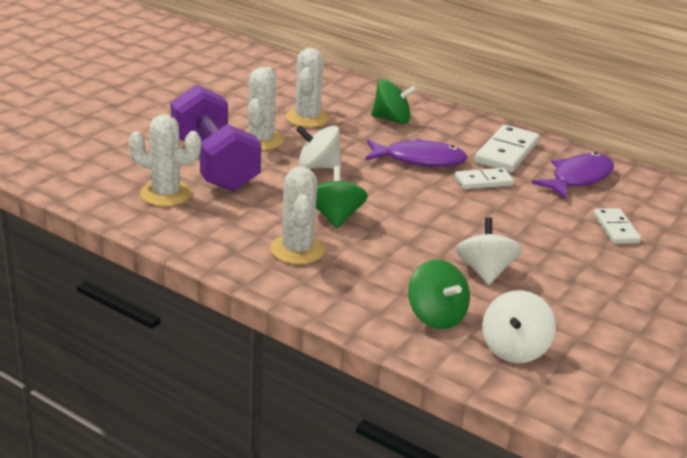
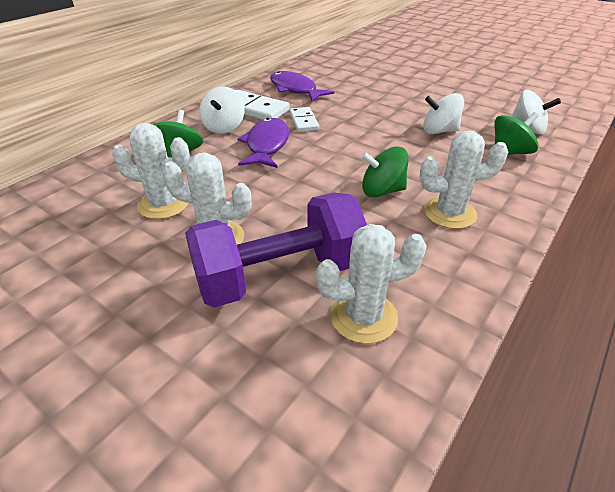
camera: 85 degrees left, 10 degrees up
(166, 194) = (363, 317): white cactus -> white cactus turned 60 degrees clockwise
(318, 167) = (282, 199): white spinning top -> white spinning top (224, 127)
(616, 228) = (363, 86): white domino -> none

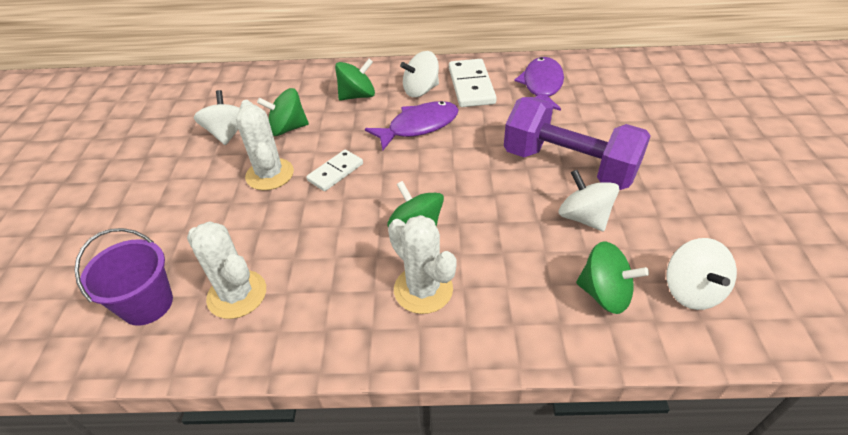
camera: 55 degrees right, 5 degrees up
(107, 243) = (228, 133): none -> white spinning top
(163, 204) = (288, 128): white cactus -> green spinning top
(280, 275) = (252, 227): purple dumbbell -> purple dumbbell (568, 166)
(304, 121) = (485, 123): white domino -> white domino (335, 172)
(312, 396) = (147, 304): none -> purple bucket

